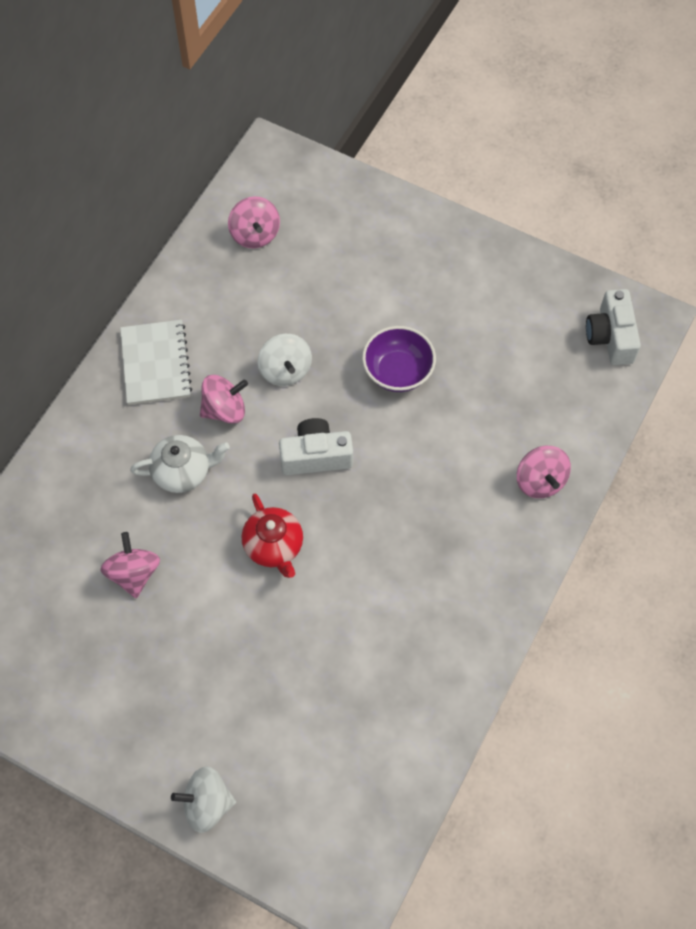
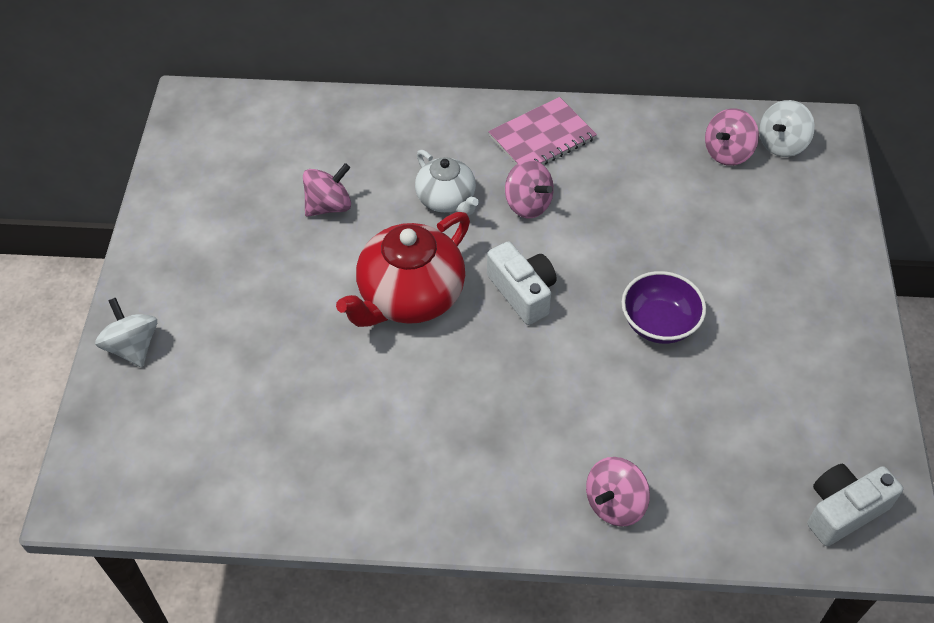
camera: 65 degrees right, 10 degrees down
(155, 364) = (542, 137): white notebook -> pink notebook
(274, 546) = (409, 297): red teapot -> red teapot, size x1.67
(285, 370) = (599, 232): white spinning top -> white spinning top (781, 144)

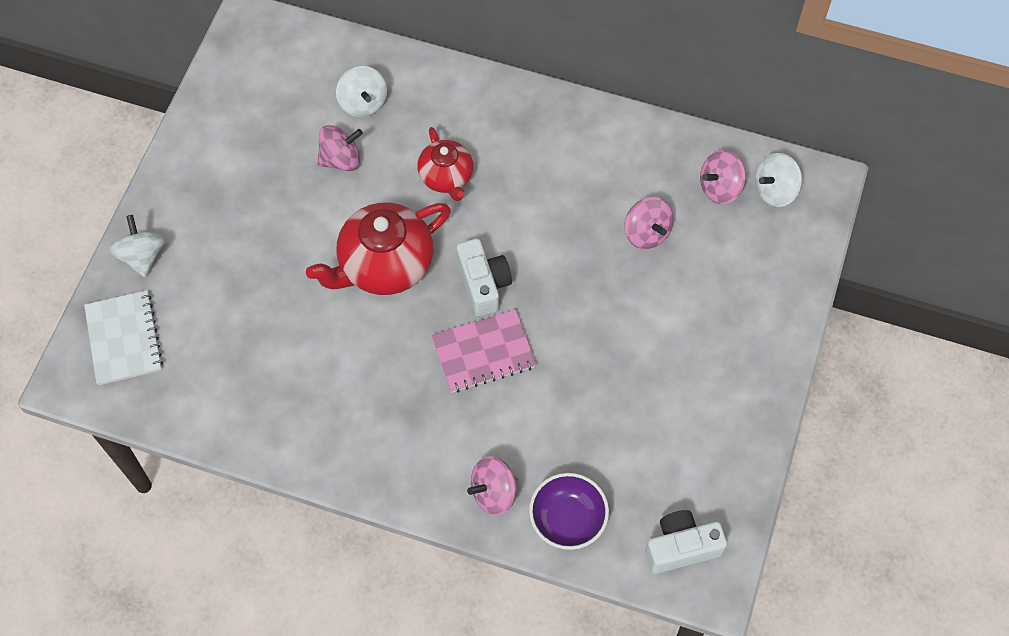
camera: 15 degrees right, 10 degrees up
(133, 438) = (124, 339): none -> white notebook
(335, 149) = (363, 103): none -> white spinning top
(447, 199) = (446, 177): white teapot -> red teapot
(528, 204) = (517, 198): pink spinning top -> pink spinning top (646, 233)
(542, 137) = (554, 133): pink notebook -> pink notebook (483, 352)
(659, 323) = (591, 342): purple bowl -> purple bowl (567, 520)

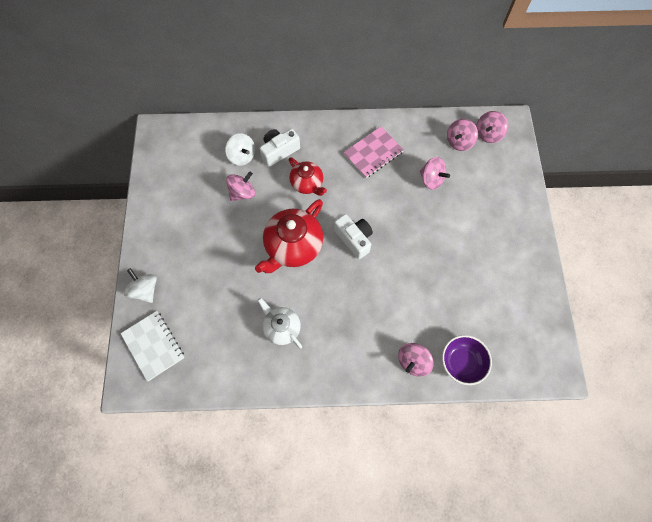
camera: 20 degrees left, 5 degrees up
(318, 377) = (281, 327): none -> white teapot
(483, 352) = (371, 279): pink notebook -> pink notebook (373, 153)
(681, 547) = (531, 355): white camera -> white camera (279, 151)
(774, 190) = (488, 134): white spinning top -> pink spinning top

